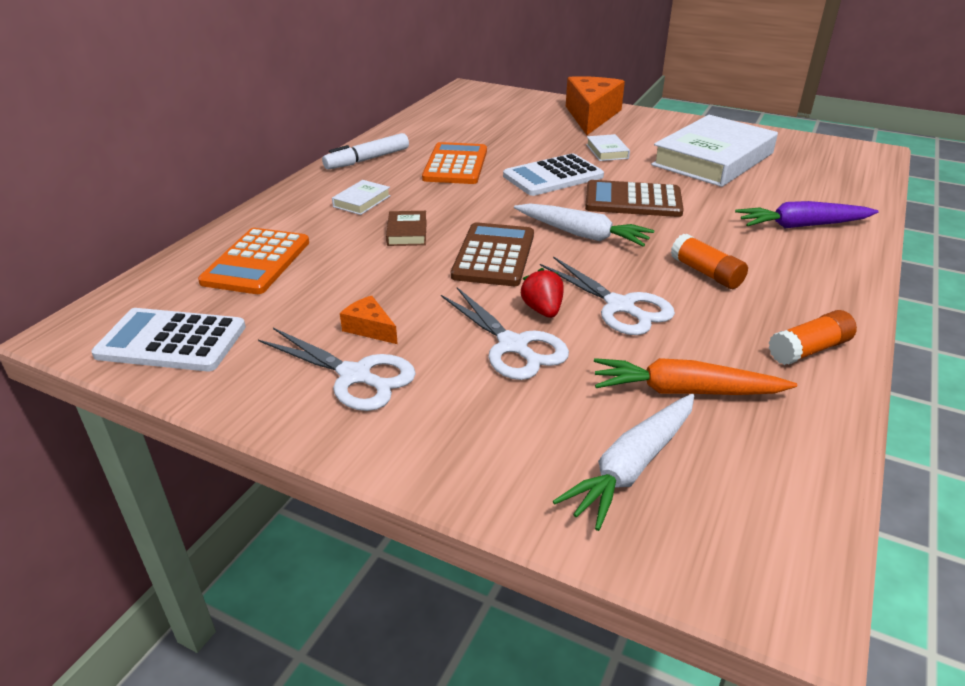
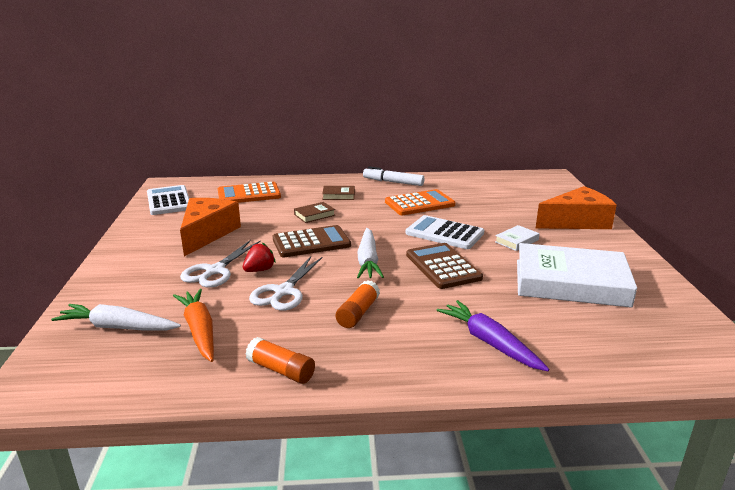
camera: 60 degrees right, 10 degrees down
(355, 376) = (163, 242): white scissors -> none
(362, 201) = (338, 195): white book -> brown book
(370, 328) = (207, 233): orange cheese -> orange cheese, size x2.25

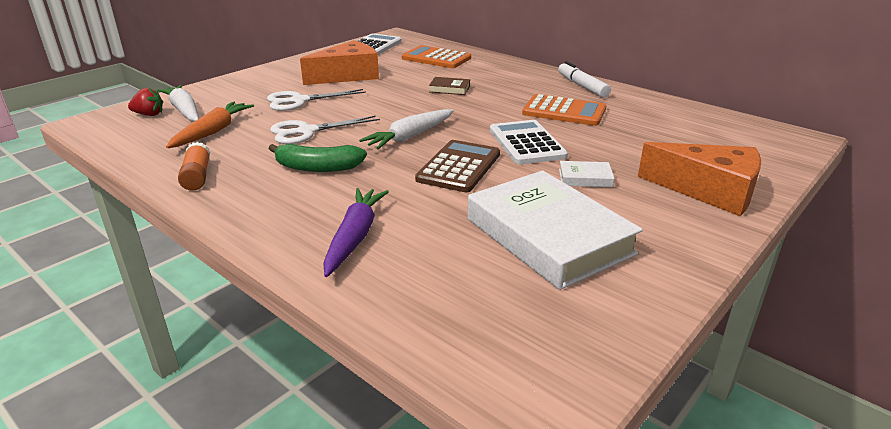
camera: 45 degrees right, 5 degrees up
(259, 270) = (325, 111): red strawberry -> red strawberry (149, 115)
(311, 242) = (400, 107): brown calculator -> none
(338, 195) = (504, 81): brown book -> none
(358, 313) = (317, 167): orange glue stick -> green banana

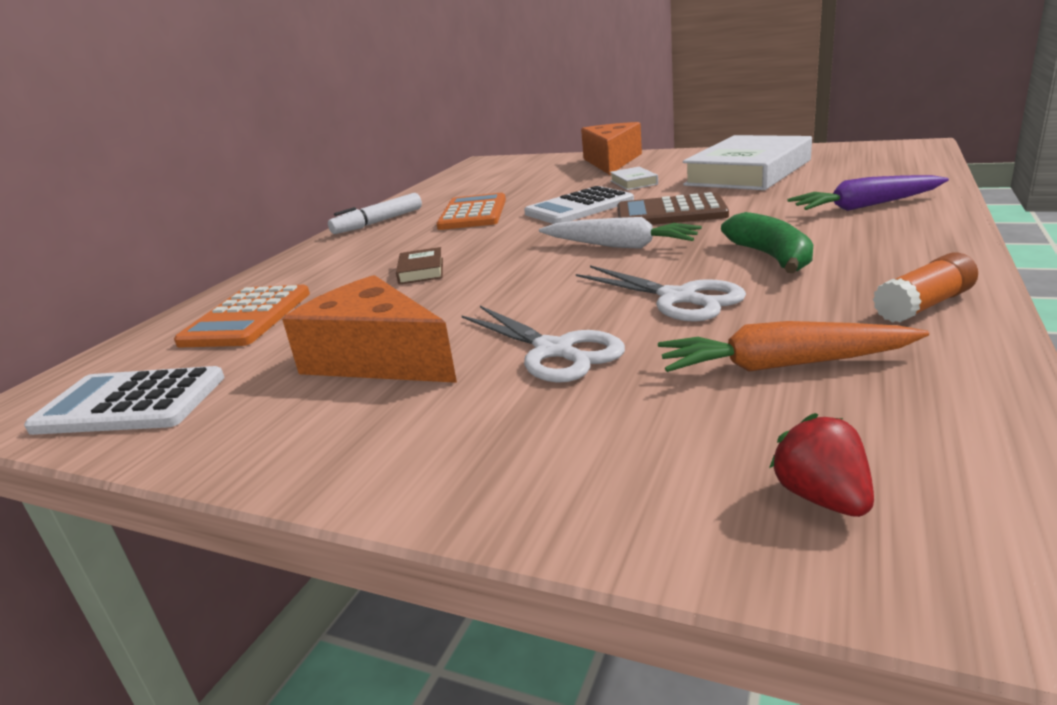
camera: 105 degrees left, 5 degrees down
(184, 111) = (736, 455): white carrot -> none

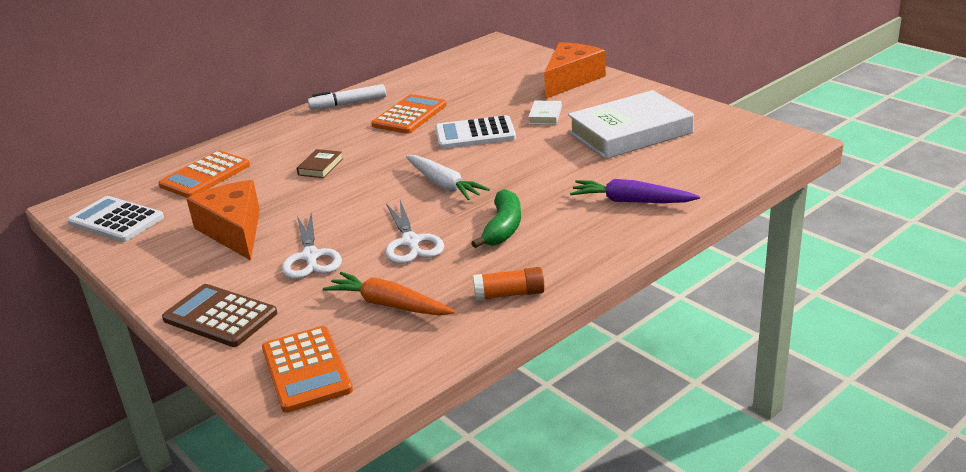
camera: 25 degrees right, 5 degrees up
(670, 213) = (516, 162): brown calculator -> brown calculator (220, 316)
(822, 498) = (306, 369): red strawberry -> orange calculator

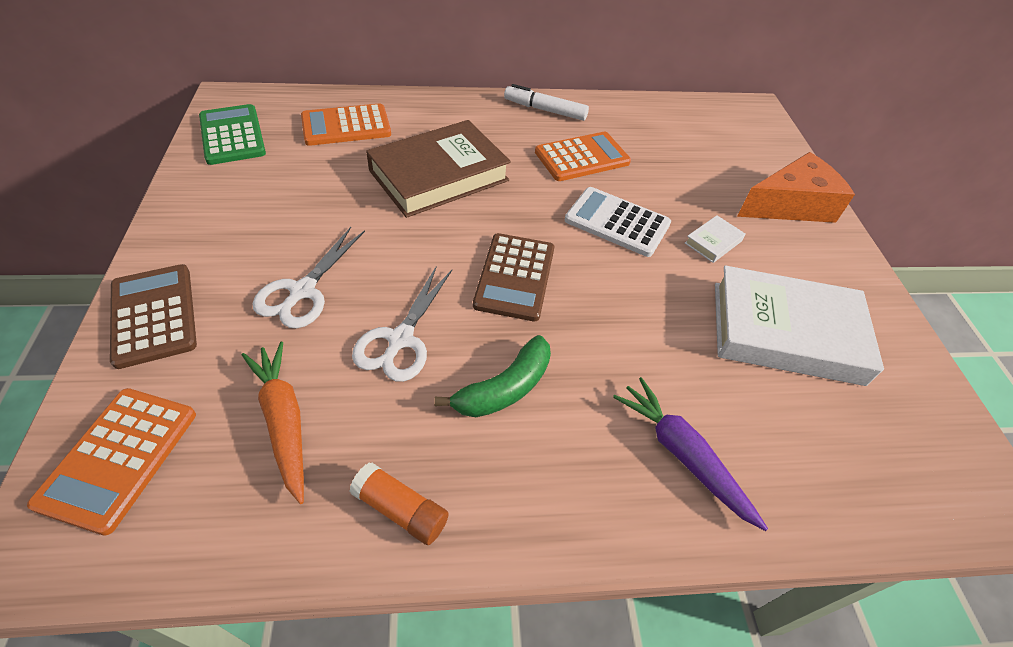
camera: 30 degrees right, 20 degrees up
(116, 220) = (232, 135): white calculator -> green calculator
(234, 231) = (289, 209): orange cheese -> none
(320, 167) = (439, 175): brown book -> brown book, size x2.47
(444, 185) = (515, 277): white carrot -> brown calculator

